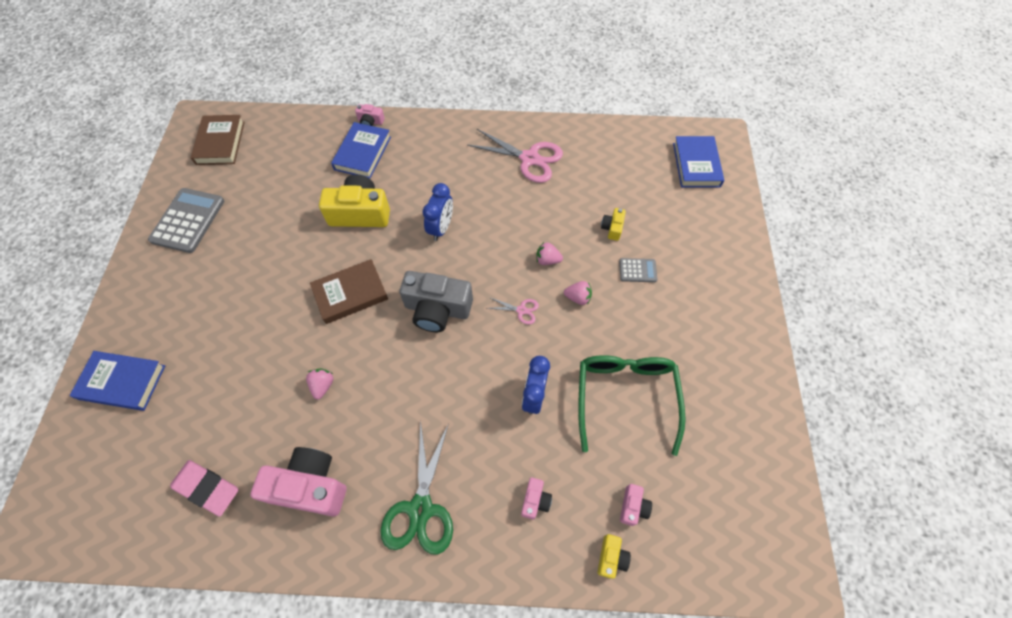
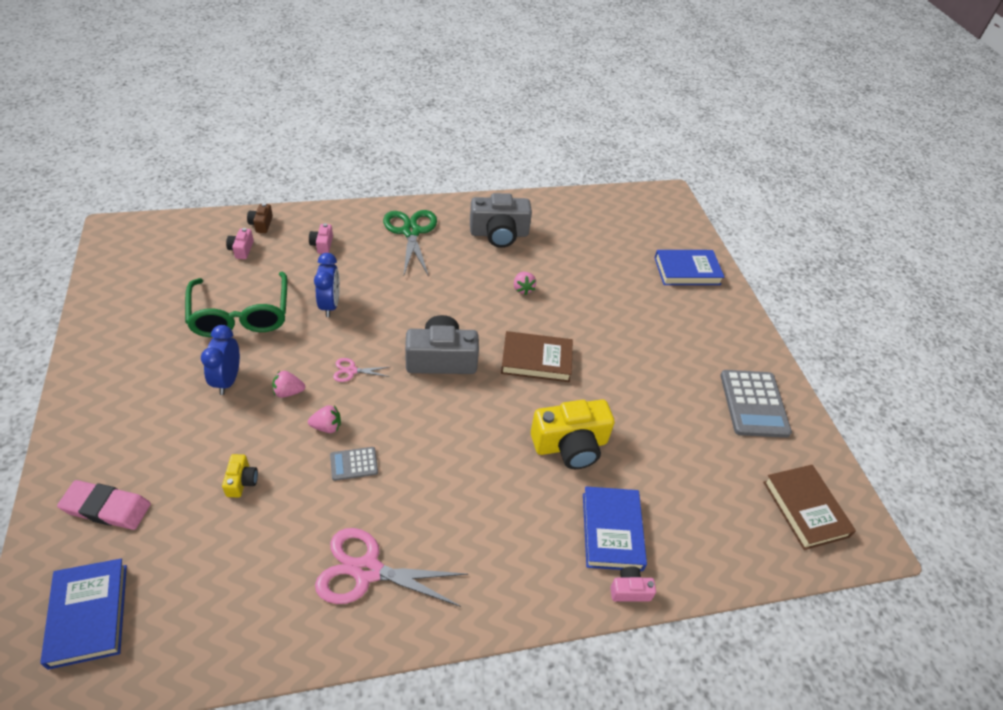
camera: 160 degrees right, 15 degrees down
(207, 488) = (573, 225): pink eraser -> pink eraser (107, 508)
(310, 486) = (499, 234): pink camera -> grey camera
(350, 293) = (536, 360): brown book -> brown book turned 45 degrees clockwise
(441, 228) = (465, 444): blue clock -> blue clock (228, 380)
(611, 557) = (261, 224): yellow camera -> brown camera
(637, 270) = (213, 432): grey calculator -> grey calculator (354, 464)

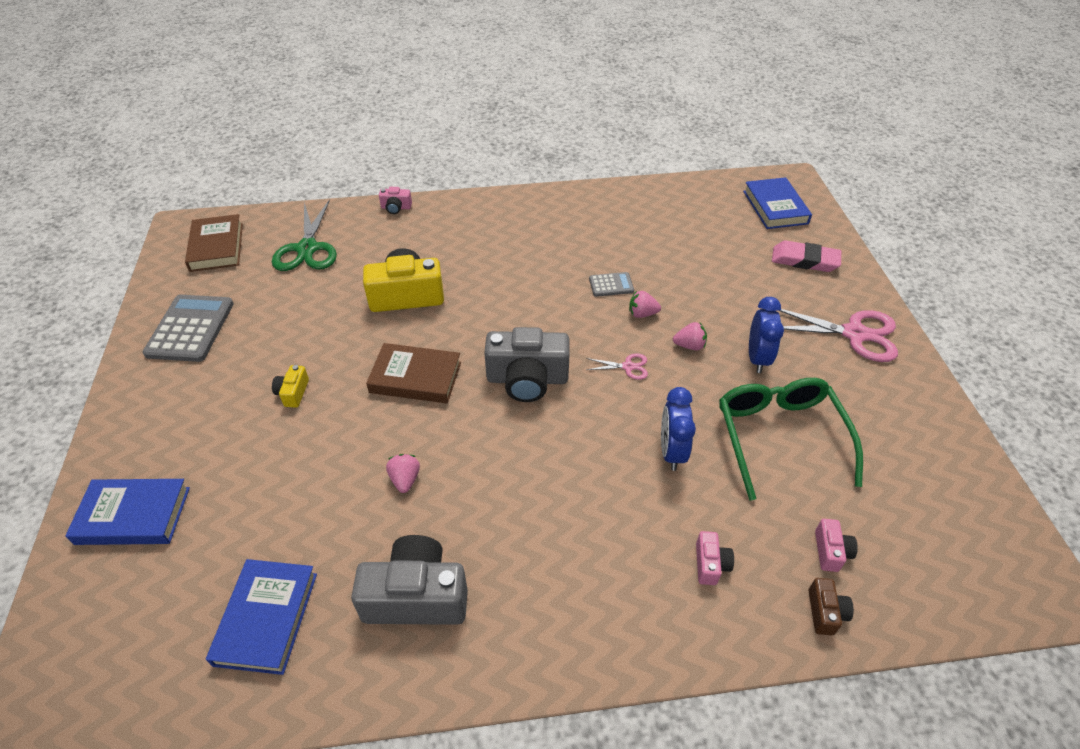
camera: 170 degrees left, 0 degrees up
(241, 481) = (705, 275): yellow camera -> yellow camera (293, 393)
(366, 570) = (590, 222): pink scissors -> pink scissors (855, 334)
(411, 231) = (569, 599): green scissors -> green scissors (307, 249)
(612, 531) = (394, 238): blue book -> blue book (266, 618)

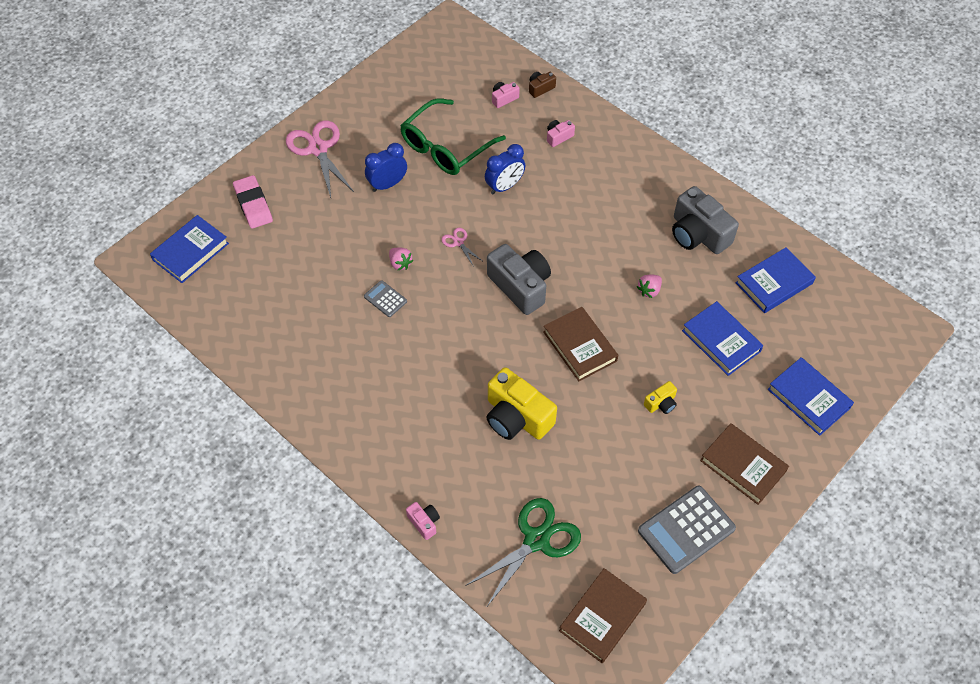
camera: 130 degrees left, 10 degrees up
(169, 404) = (743, 466): none -> brown book
(279, 494) = (721, 341): none -> blue book
(689, 345) = (408, 222): pink strawberry -> none

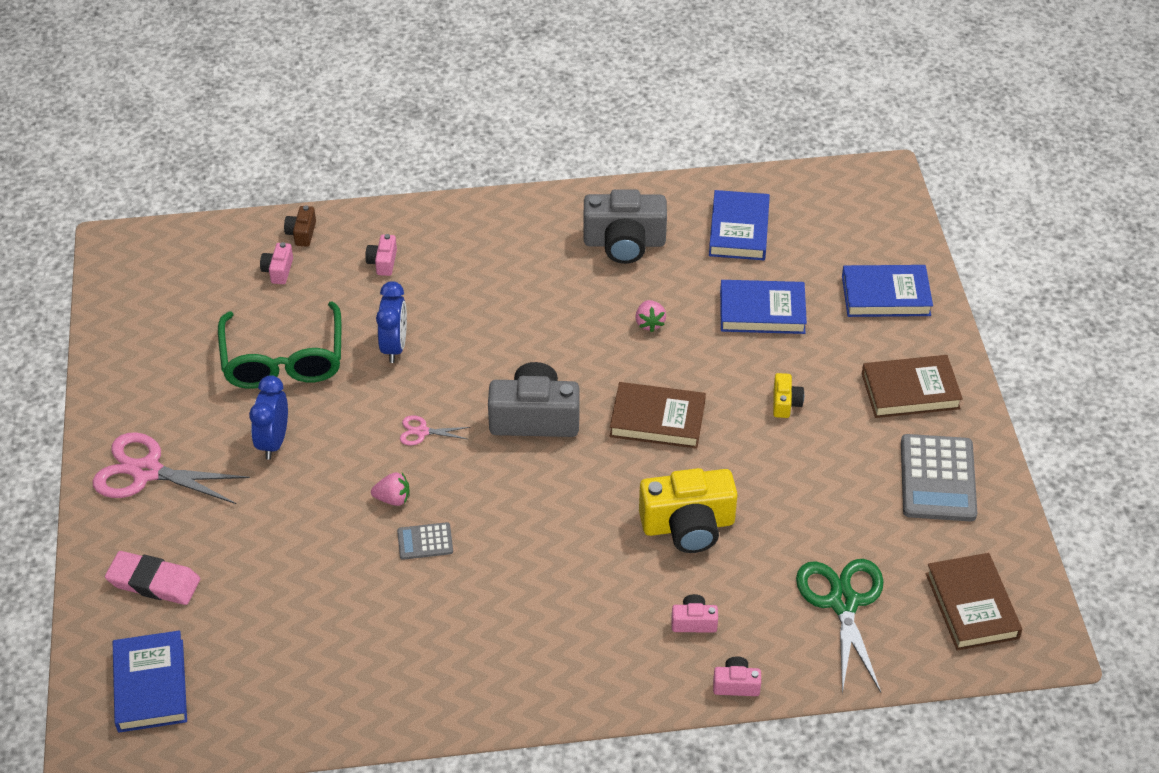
camera: 50 degrees left, 10 degrees down
(449, 469) = (694, 622): none -> pink camera

